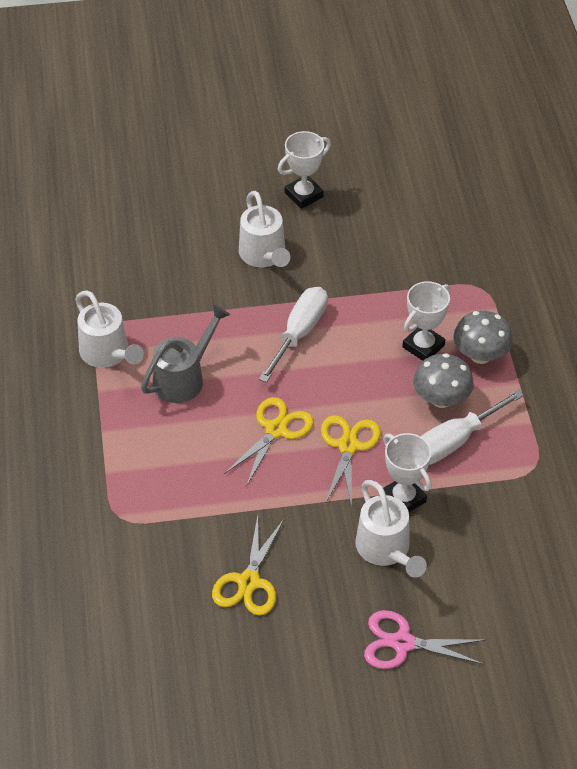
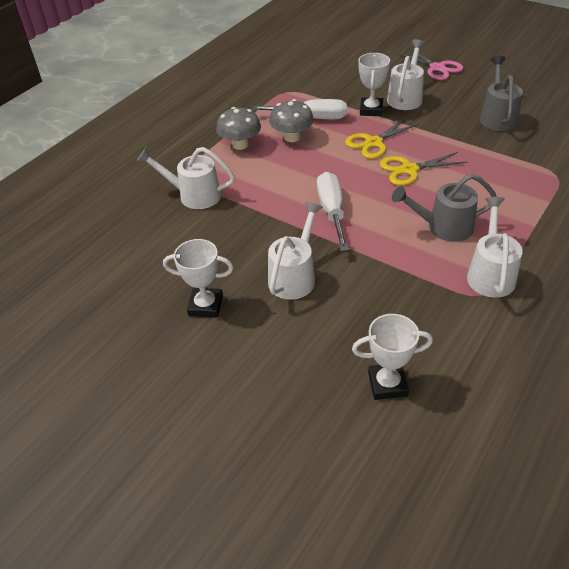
camera: 135 degrees left, 5 degrees down
(248, 582) = (497, 116): yellow scissors -> grey watering can
(299, 333) = (332, 211): white screwdriver -> white screwdriver turned 105 degrees clockwise
(423, 346) = (265, 164): white trophy -> white trophy (387, 384)
(443, 272) = (193, 195): none -> white watering can

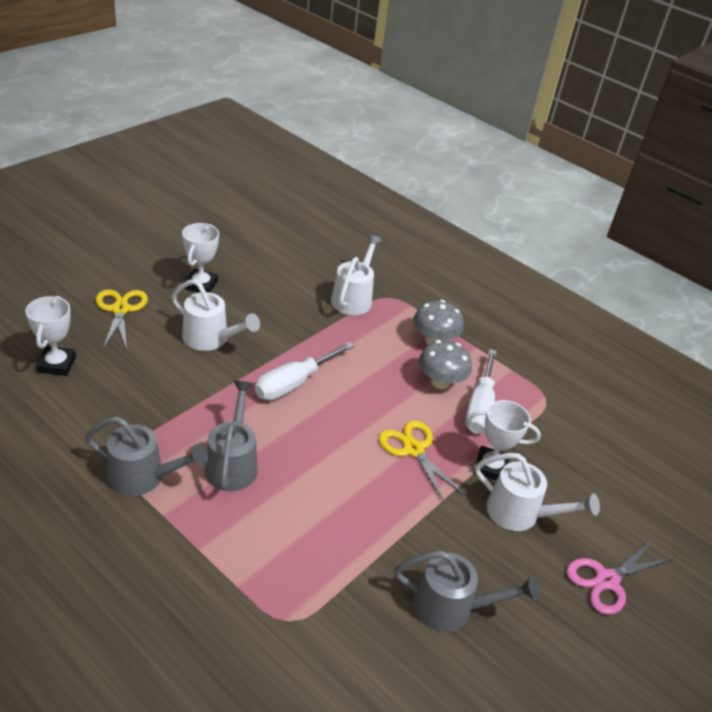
camera: 90 degrees right, 5 degrees down
(332, 211) = (293, 383): white screwdriver -> white screwdriver turned 135 degrees clockwise
(408, 169) = (348, 466): yellow scissors -> yellow scissors (121, 309)
(490, 273) = (144, 477): white watering can -> grey watering can

